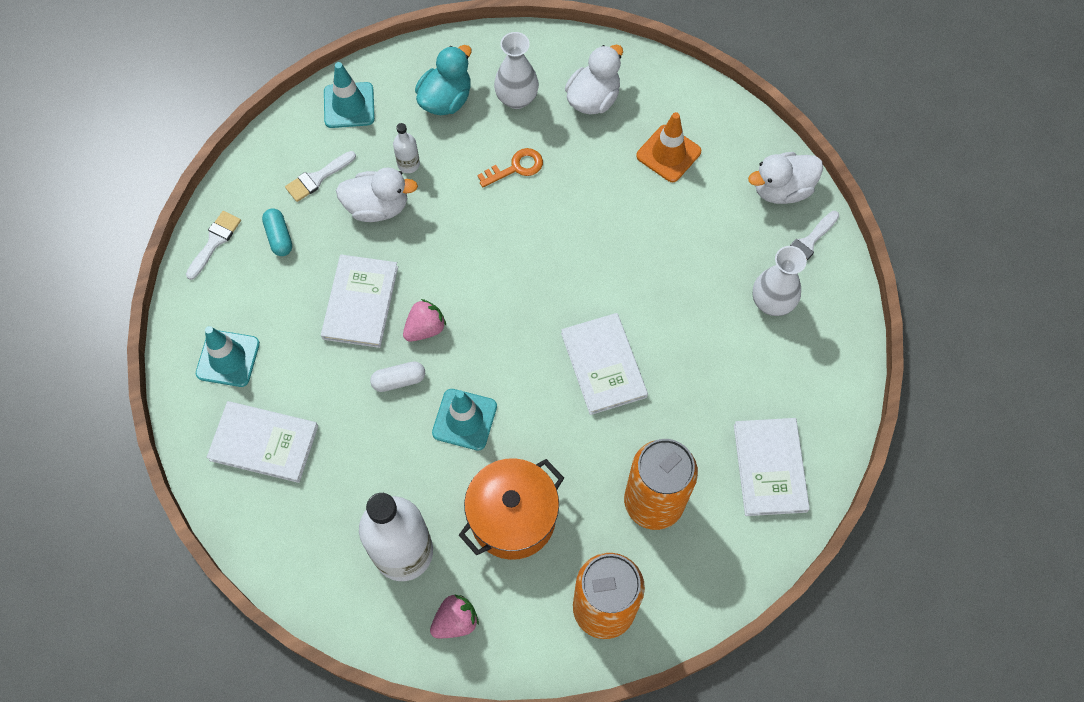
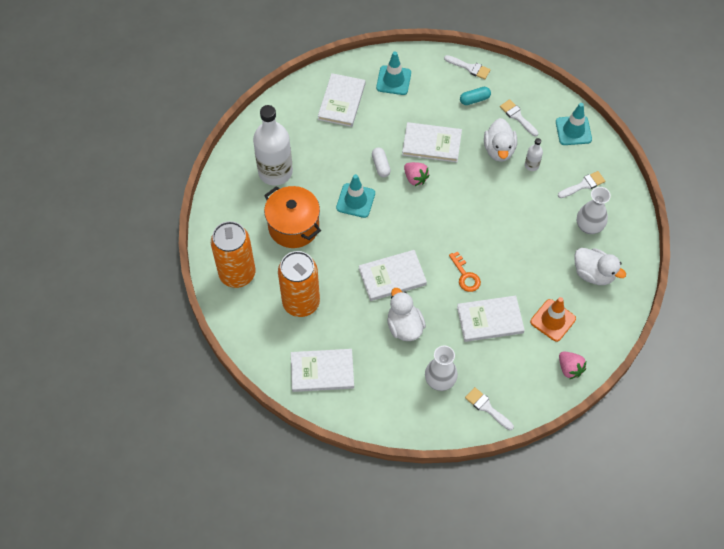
camera: 90 degrees right, 5 degrees down
(446, 99) = (583, 185): turquoise duck -> white brush
(455, 621) = (234, 199): pink strawberry -> pink strawberry (569, 368)
(516, 167) = (534, 227): orange key -> orange key (465, 276)
(671, 233) = (490, 320): none -> white book
(781, 189) = (529, 393): white duck -> white duck (404, 326)

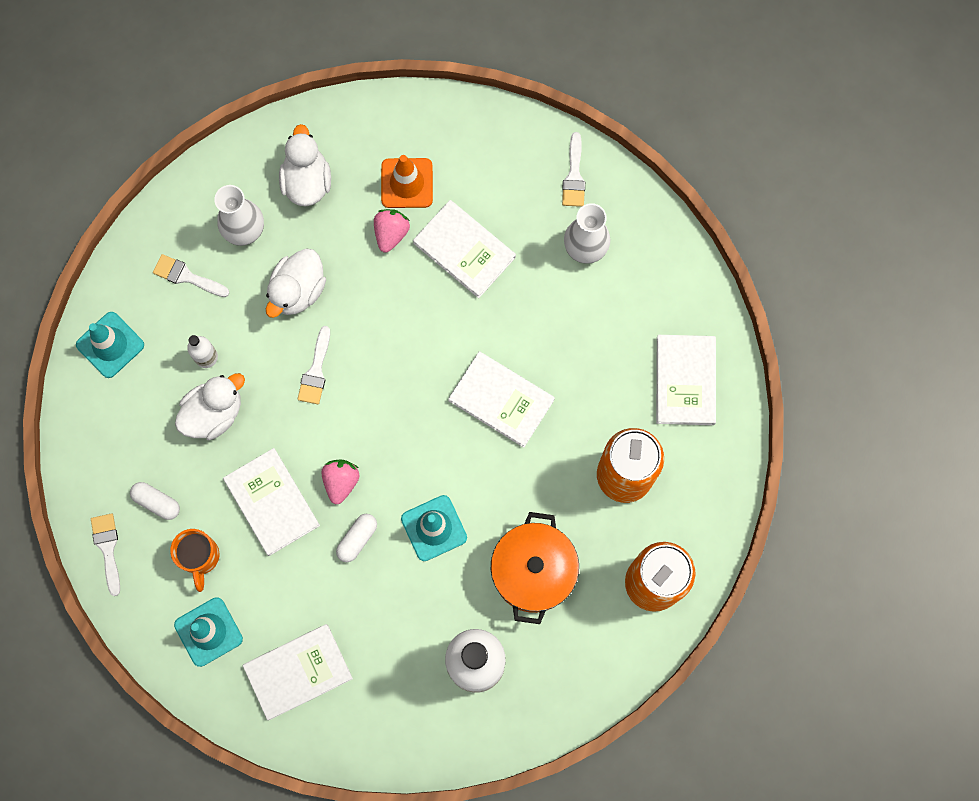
camera: 130 degrees left, 15 degrees up
(322, 371) = (685, 381): white book -> white book turned 45 degrees clockwise
(404, 326) = (553, 336): white duck -> white duck (298, 290)
(431, 99) = (200, 557): none -> orange mug
(465, 276) = (429, 319): orange key -> none
(474, 99) = (157, 502): turquoise capsule -> white capsule
(517, 116) = (142, 428): white brush -> white brush (315, 371)
(569, 368) = (453, 125): pink strawberry -> pink strawberry (391, 233)

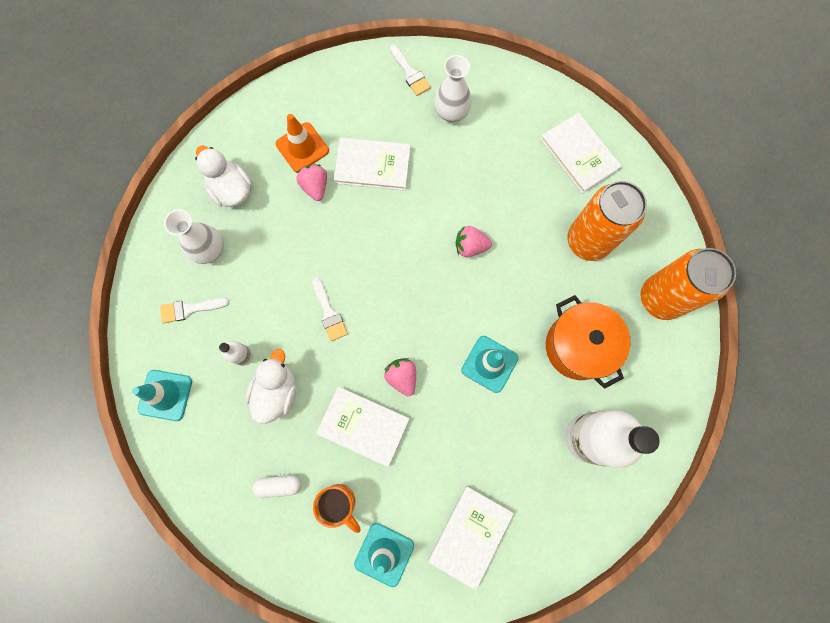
camera: 35 degrees left, 0 degrees up
(107, 548) = (265, 546): white brush -> none
(298, 290) = (277, 266): white duck -> none
(357, 539) = (442, 409): white capsule -> none
(501, 400) = (470, 246): white book -> pink strawberry

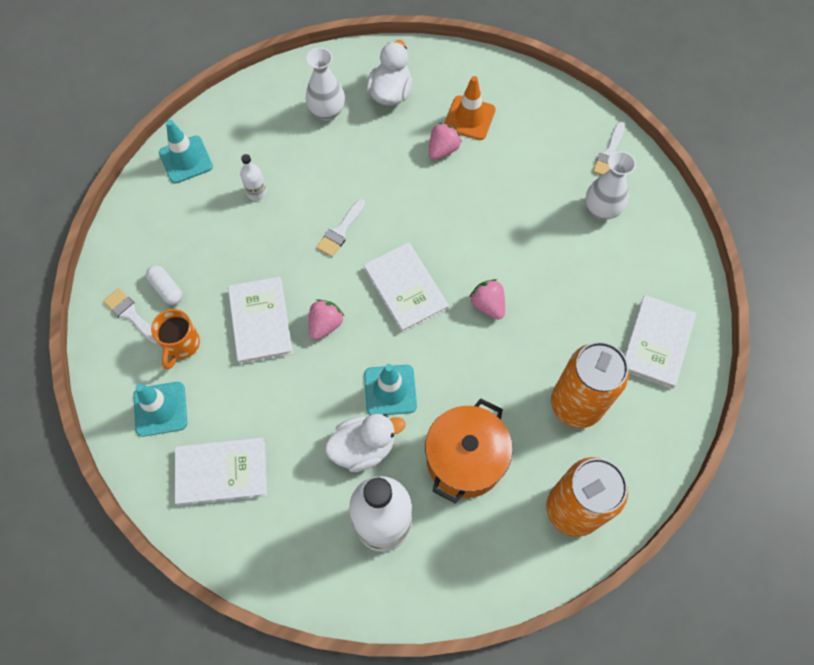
camera: 55 degrees right, 10 degrees down
(190, 309) = (268, 130): white brush -> white brush (130, 314)
(276, 391) = (244, 236): white duck -> white duck (363, 447)
(373, 165) = (498, 180): white book -> white book (405, 288)

